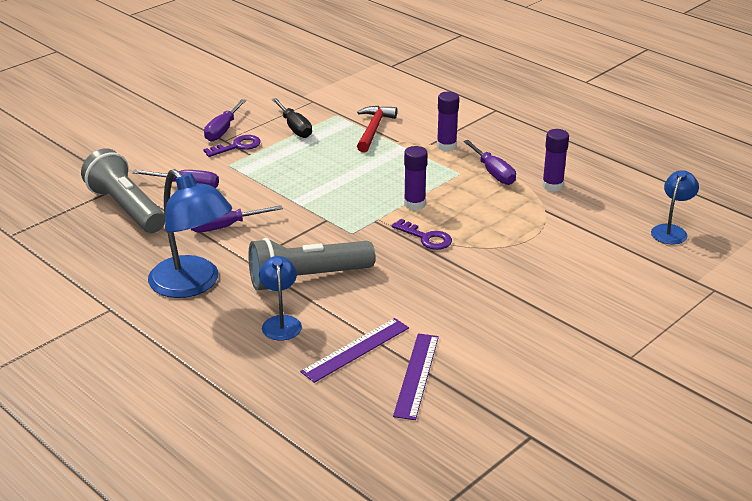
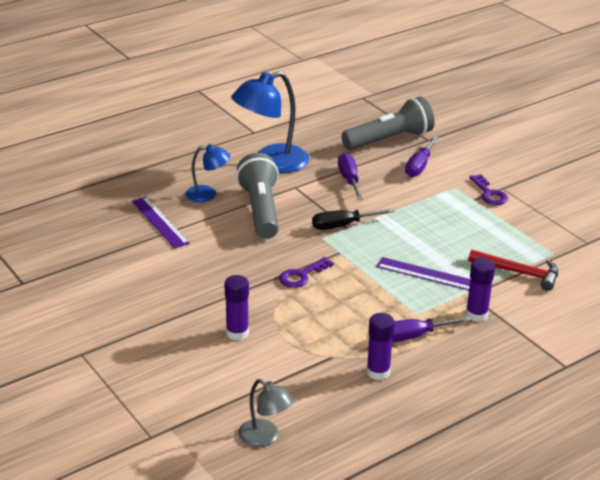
camera: 100 degrees right, 0 degrees up
(222, 130) = (522, 188): purple screwdriver -> none
(294, 128) = (525, 226): black screwdriver -> black screwdriver (342, 225)
(414, 204) = (362, 277): purple glue stick -> purple glue stick (237, 333)
(416, 375) = (116, 244): purple ruler -> purple ruler (427, 274)
(671, 231) = (265, 437): blue lamp -> grey lamp

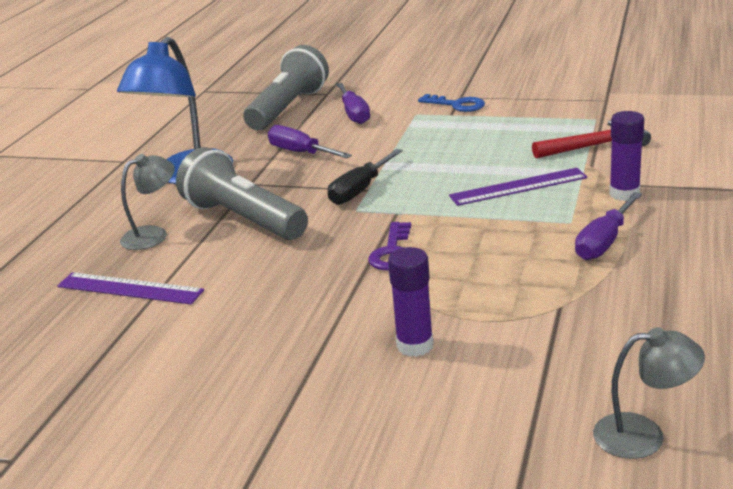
camera: 35 degrees left, 5 degrees down
(208, 194) = (153, 235): blue lamp -> grey lamp
(378, 372) = (632, 292): purple glue stick -> none
(489, 193) = (457, 105): purple key -> blue key

